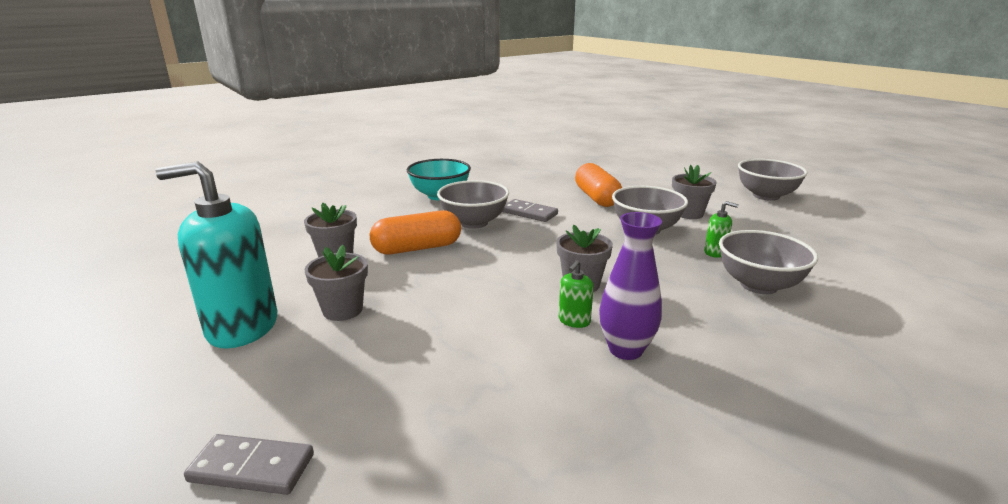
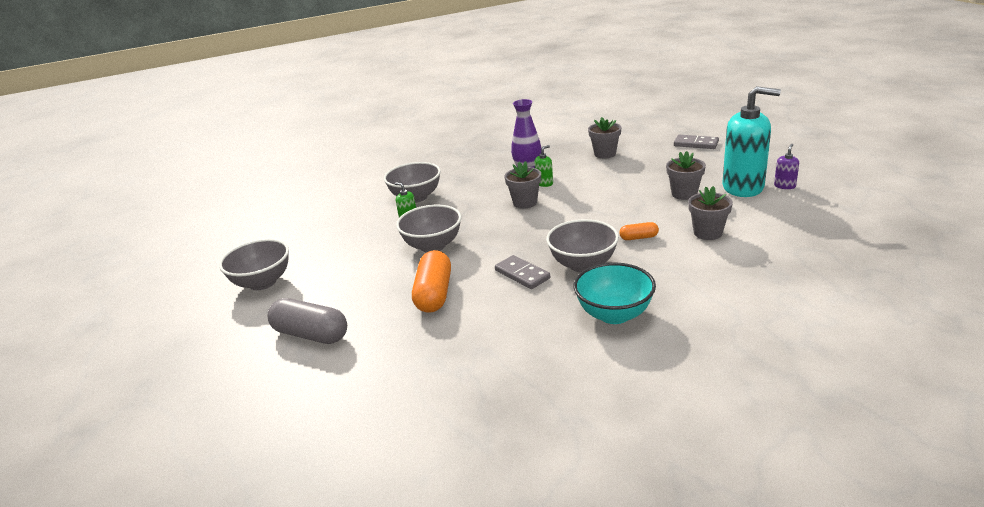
camera: 160 degrees left, 5 degrees up
(172, 333) = (784, 186): none -> purple soap dispenser
(417, 248) = (638, 237): orange capsule -> orange capsule, size x0.50
(661, 175) = (311, 334): none -> grey capsule
(688, 214) = (372, 262): grey flower pot -> grey flower pot (605, 154)

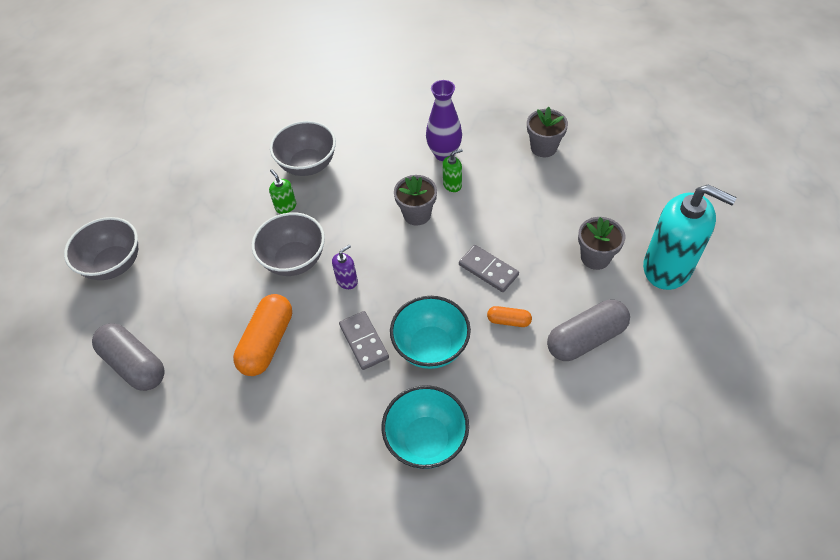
camera: 15 degrees right, 25 degrees up
(583, 264) = (431, 347): grey bowl -> turquoise bowl
(696, 144) = (657, 162): grey domino -> grey domino (488, 270)
(708, 233) = (586, 338): grey flower pot -> grey capsule
(784, 186) = (716, 281): purple soap dispenser -> purple soap dispenser (347, 280)

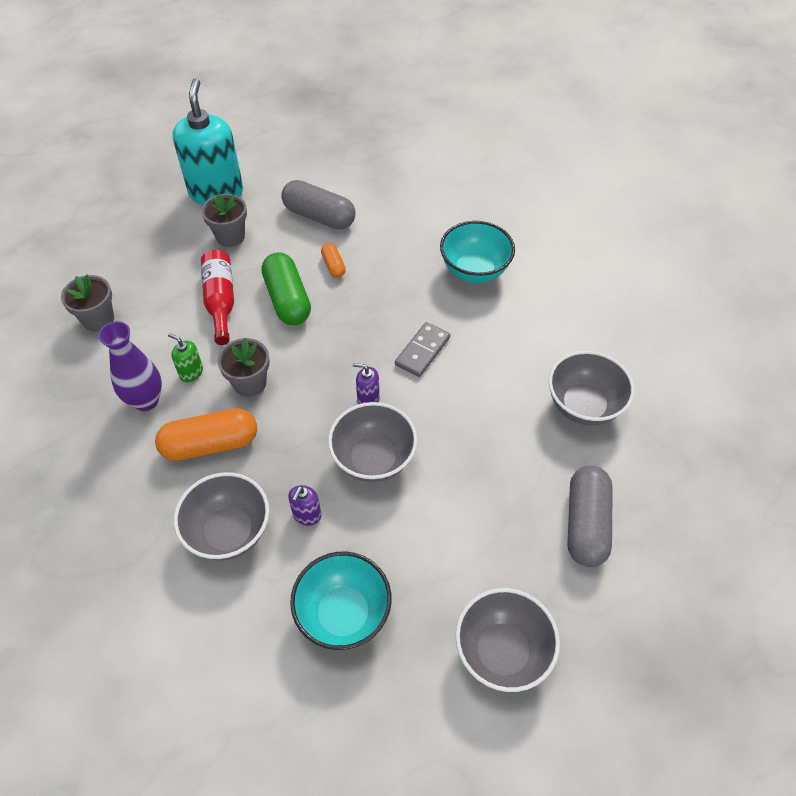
camera: 125 degrees left, 0 degrees up
(217, 434) = (583, 406): none -> grey bowl
(267, 342) = (478, 424): orange capsule -> orange capsule (210, 444)
(286, 206) = (307, 515): green soap dispenser -> purple soap dispenser
(431, 347) = (394, 303): turquoise bowl -> turquoise bowl (343, 614)
(488, 270) = (288, 299): grey domino -> green capsule
(516, 224) = (220, 301): none -> red bottle

